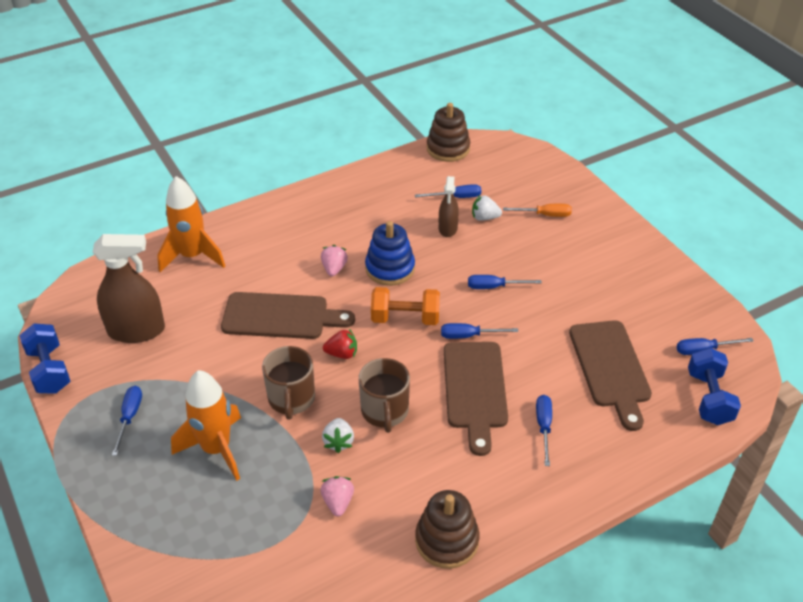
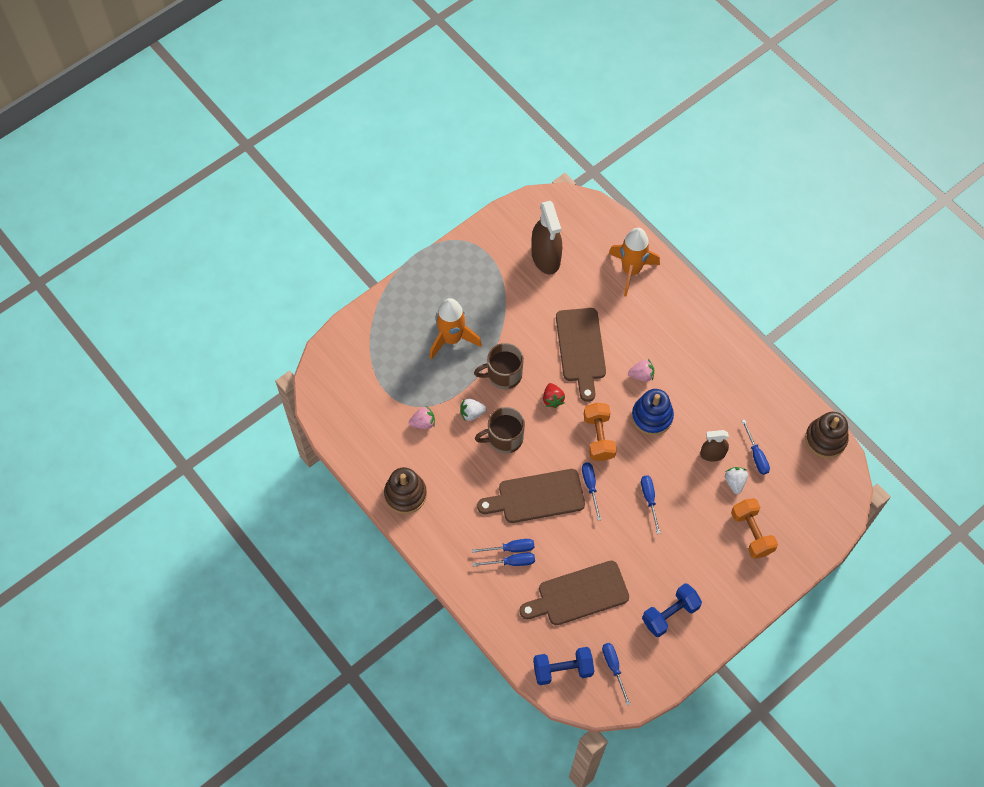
camera: 80 degrees right, 20 degrees up
(49, 370) = (498, 216): blue dumbbell -> blue dumbbell (670, 614)
(130, 417) = (468, 279): blue screwdriver -> blue screwdriver (511, 562)
(545, 215) = (751, 533): orange screwdriver -> orange dumbbell

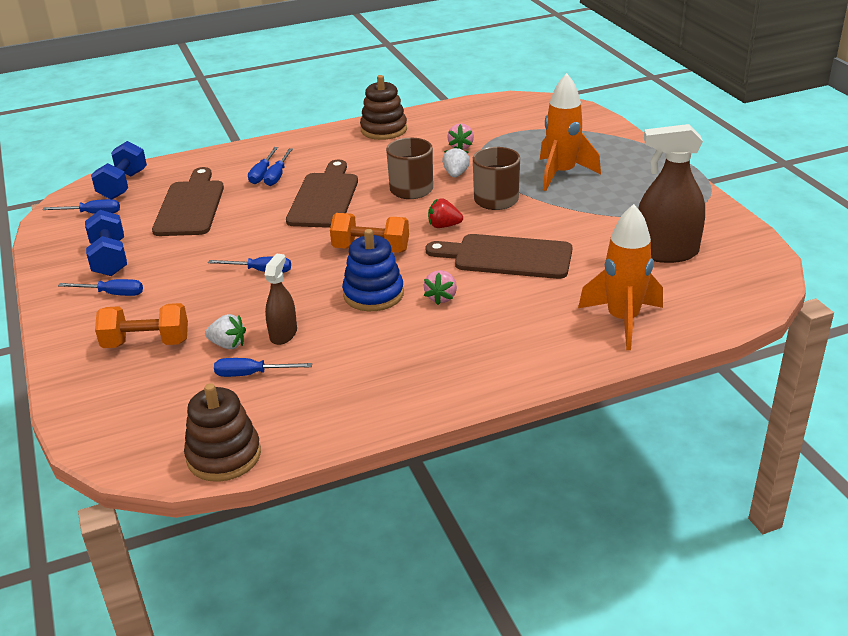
camera: 110 degrees right, 30 degrees down
(590, 486) = (310, 233): blue screwdriver -> blue screwdriver (112, 294)

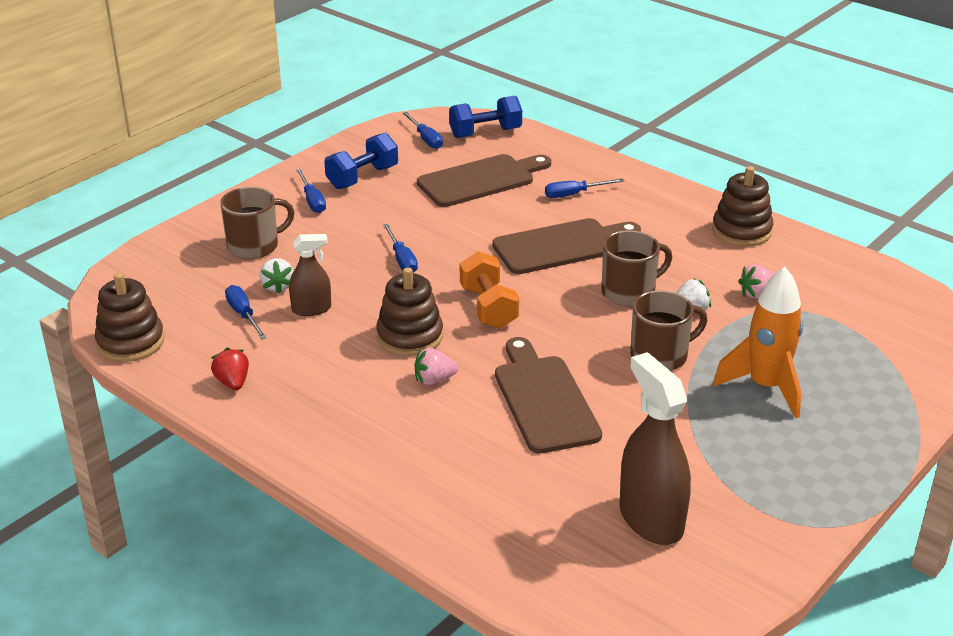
camera: 60 degrees right, 0 degrees up
(146, 343) = (254, 246): orange dumbbell -> brown mug
(277, 175) = (579, 204): blue screwdriver -> none
(373, 294) = (410, 336): blue stacking toy -> brown stacking toy
(444, 226) = (571, 338): red strawberry -> red strawberry (233, 382)
(622, 320) = (479, 519): orange rocket -> none

